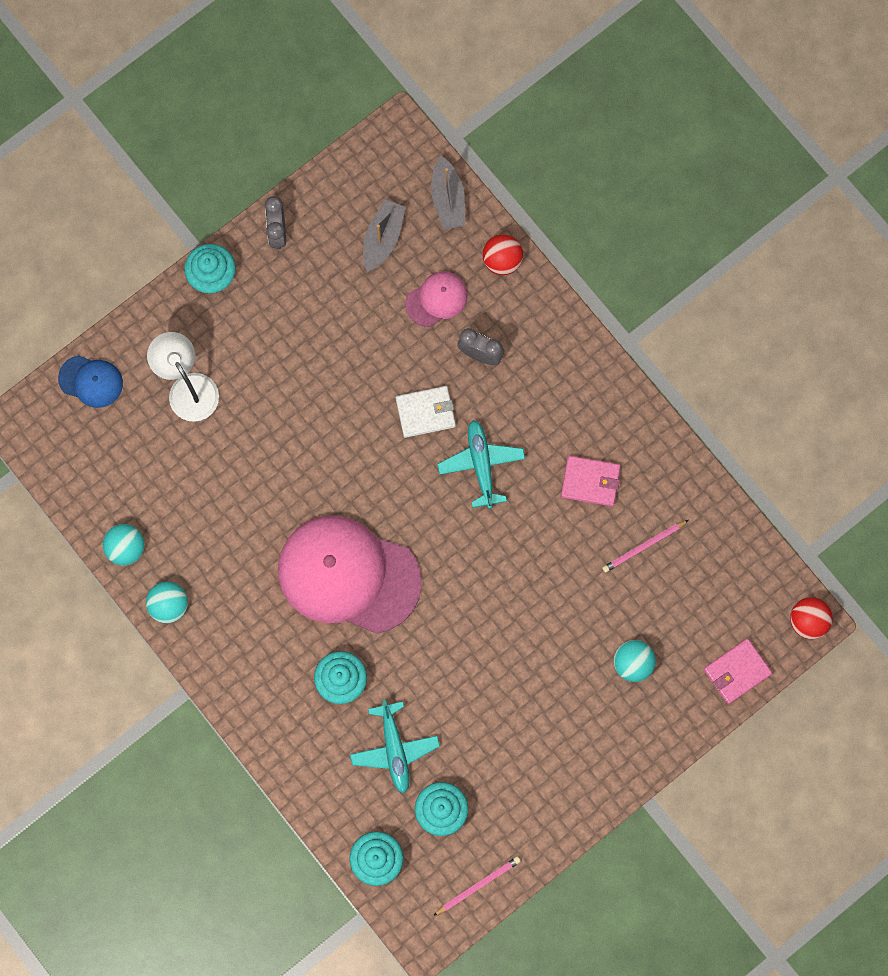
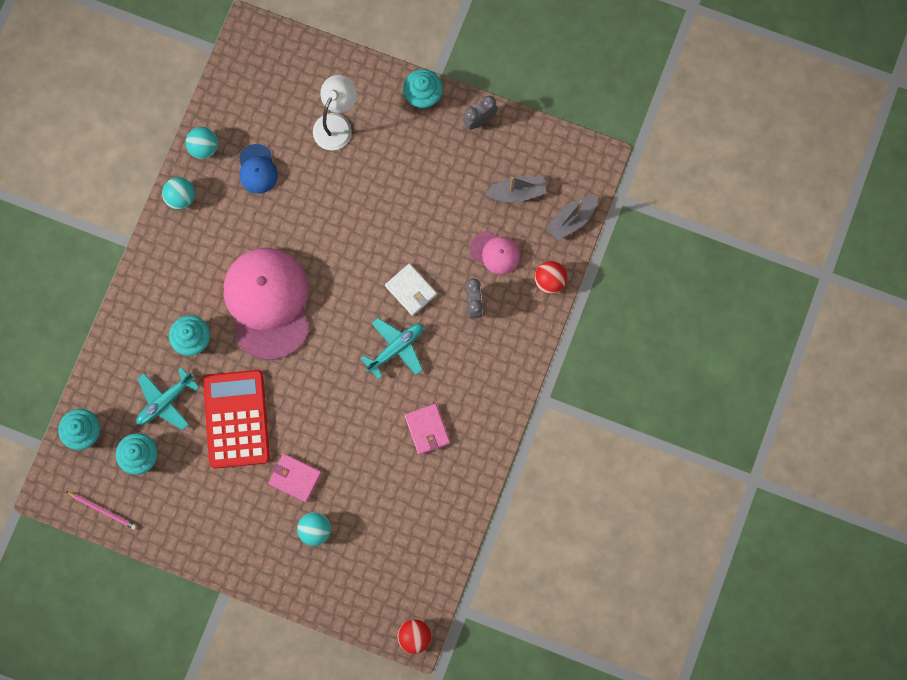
camera: 60 degrees right, 0 degrees up
(91, 381) = (304, 59): blue cap -> blue cap (257, 169)
(460, 681) = (236, 419): none -> red calculator
(643, 547) = (402, 492): pink pencil -> none
(737, 671) = (350, 606): pink wallet -> pink wallet (295, 478)

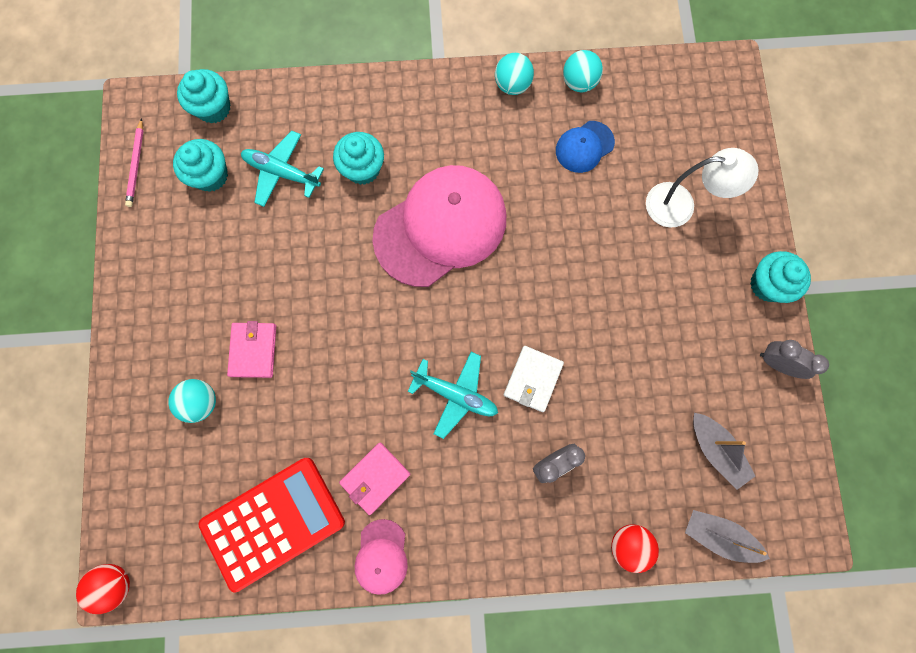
camera: 65 degrees right, 0 degrees up
(236, 419) = (294, 255): red calculator -> red calculator (273, 522)
(495, 252) = (628, 458): pink cap -> pink cap (381, 556)

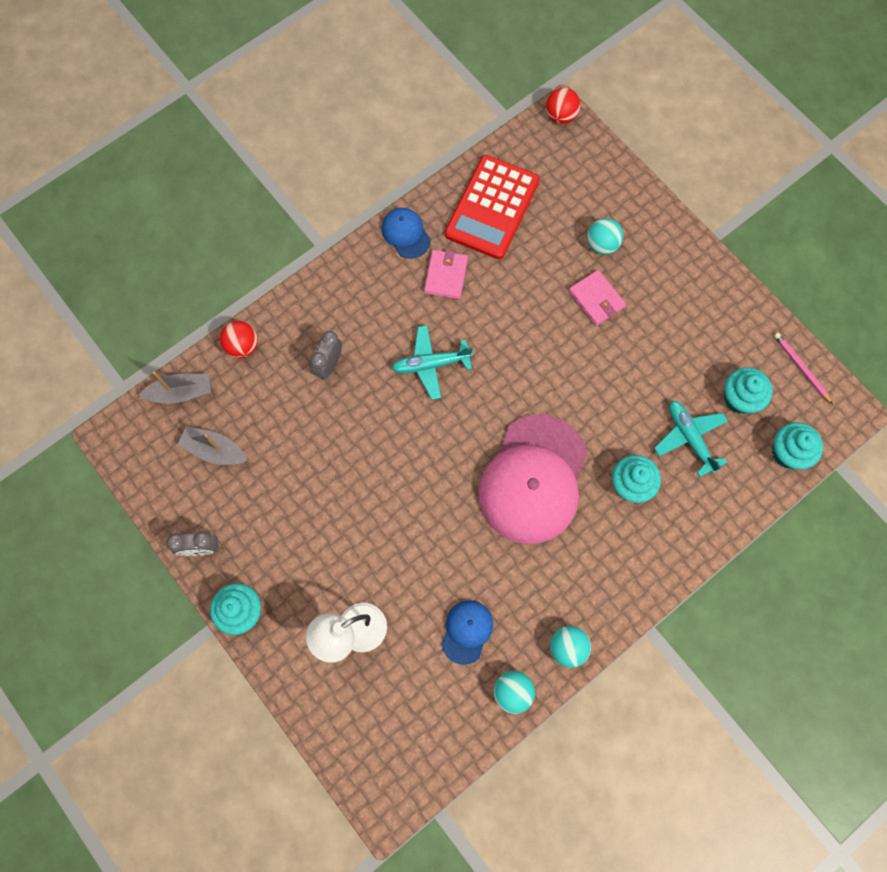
camera: 145 degrees right, 5 degrees down
(282, 172) = (689, 438): turquoise plane -> turquoise plane turned 105 degrees counterclockwise
(381, 556) = (406, 234): pink cap -> blue cap
(533, 379) = (382, 412): white wallet -> none

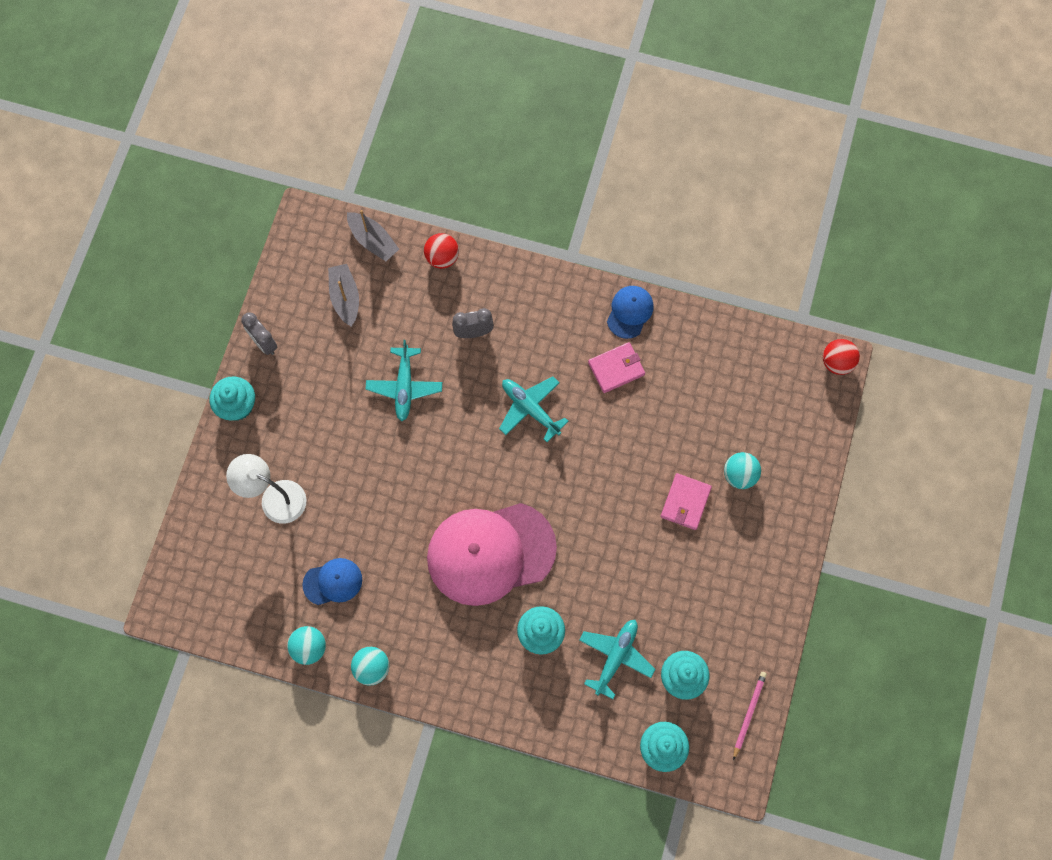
camera: 55 degrees right, 0 degrees up
(334, 453) = (404, 387): none -> turquoise plane
(492, 208) = (705, 364): red calculator -> none

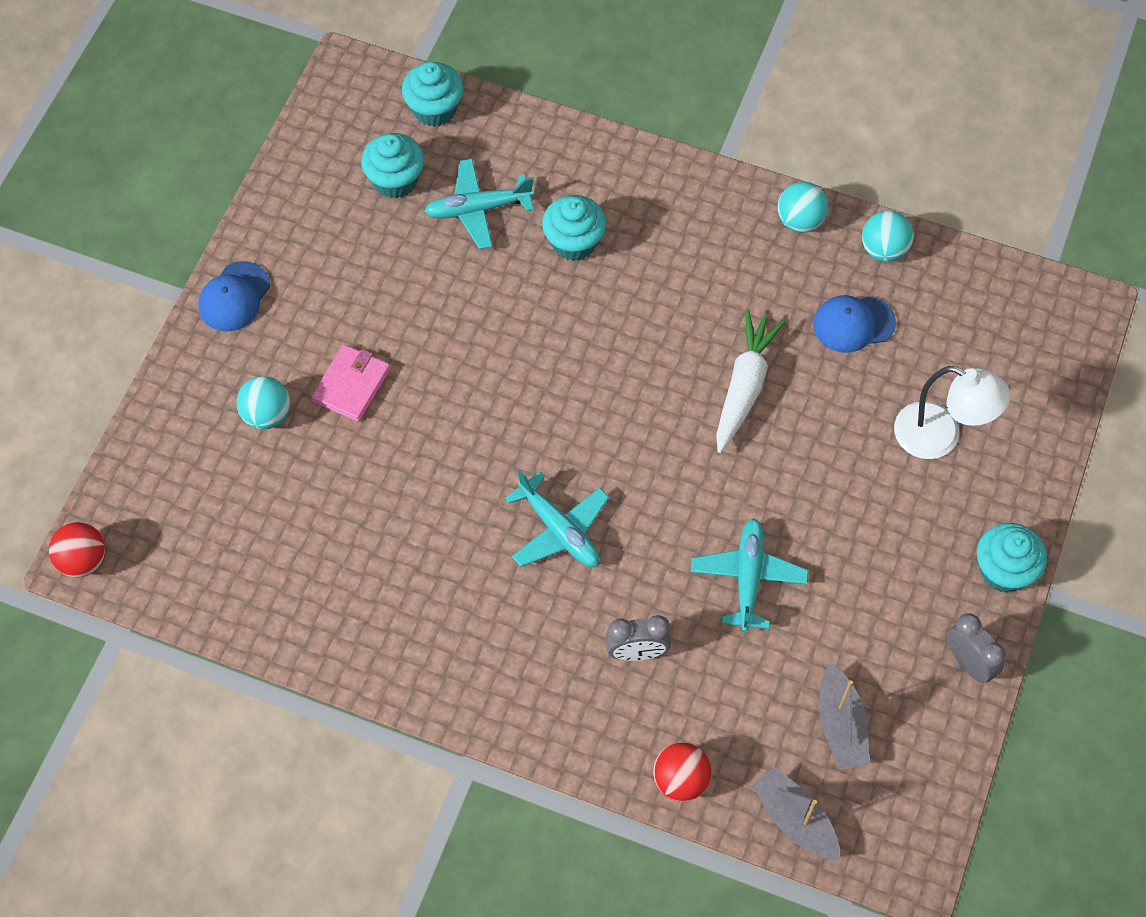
camera: 175 degrees left, 10 degrees down
(410, 525) = (744, 386): none -> white carrot
(490, 553) = (633, 342): pink cap -> none
(616, 368) = (421, 578): pink wallet -> none
(616, 657) = (478, 209): turquoise plane -> turquoise plane turned 45 degrees clockwise
(630, 312) = (387, 664): blue cap -> blue cap (234, 297)
(749, 713) = (318, 136): pink pencil -> none

